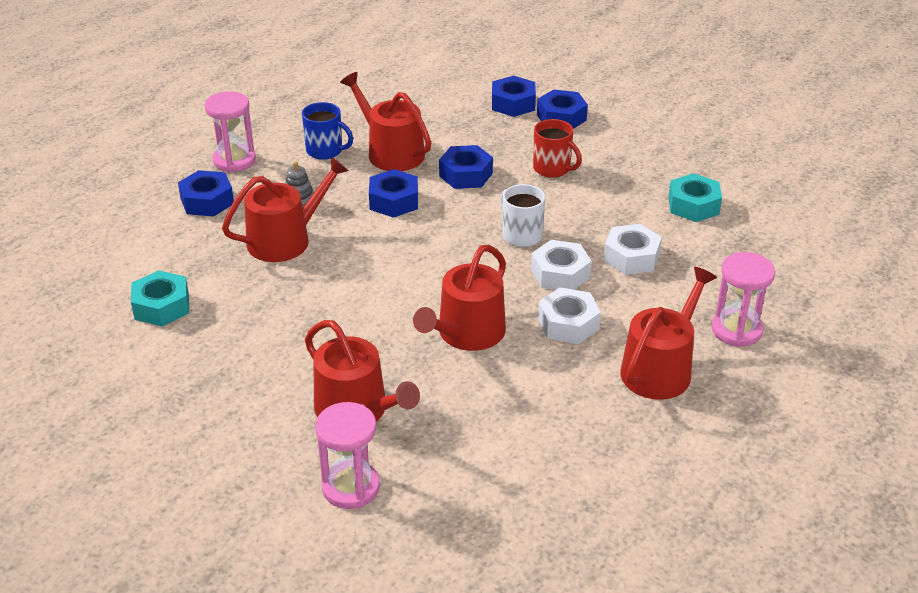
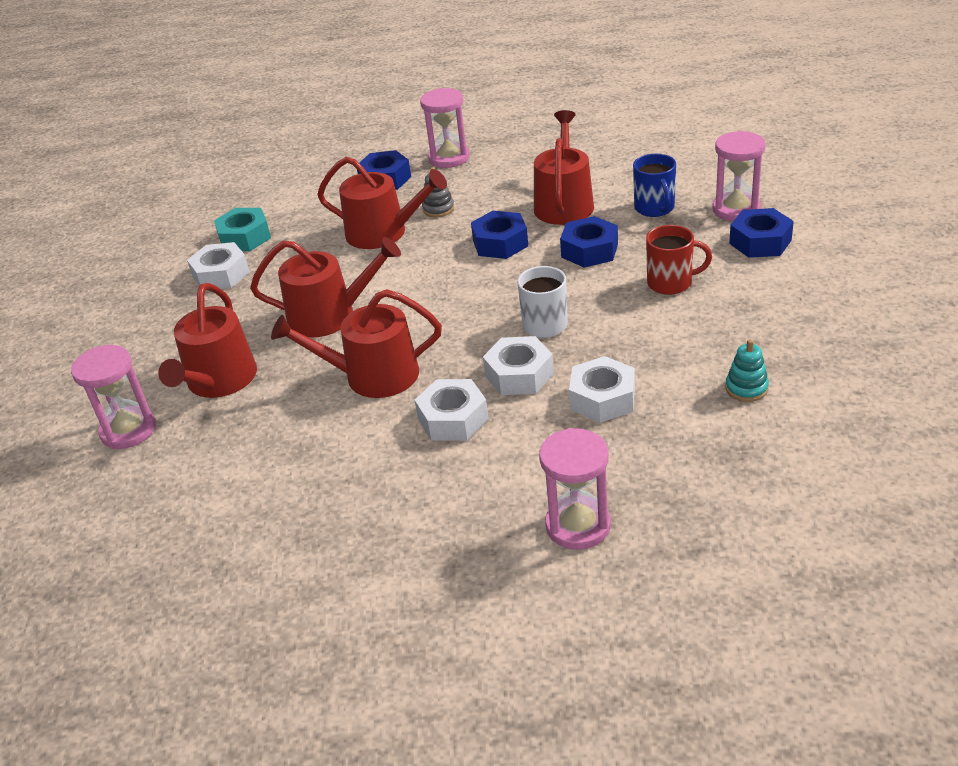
camera: 55 degrees right, 0 degrees up
(199, 343) = (221, 275): none -> white nut
(325, 151) = (519, 180): blue mug -> blue mug (654, 208)
(513, 103) = (736, 209): blue nut -> pink hourglass
(552, 169) = (671, 283): red mug -> red mug turned 90 degrees counterclockwise
(660, 369) = (454, 508): red watering can -> red watering can (330, 315)
(693, 205) = (746, 388): turquoise nut -> turquoise stacking toy

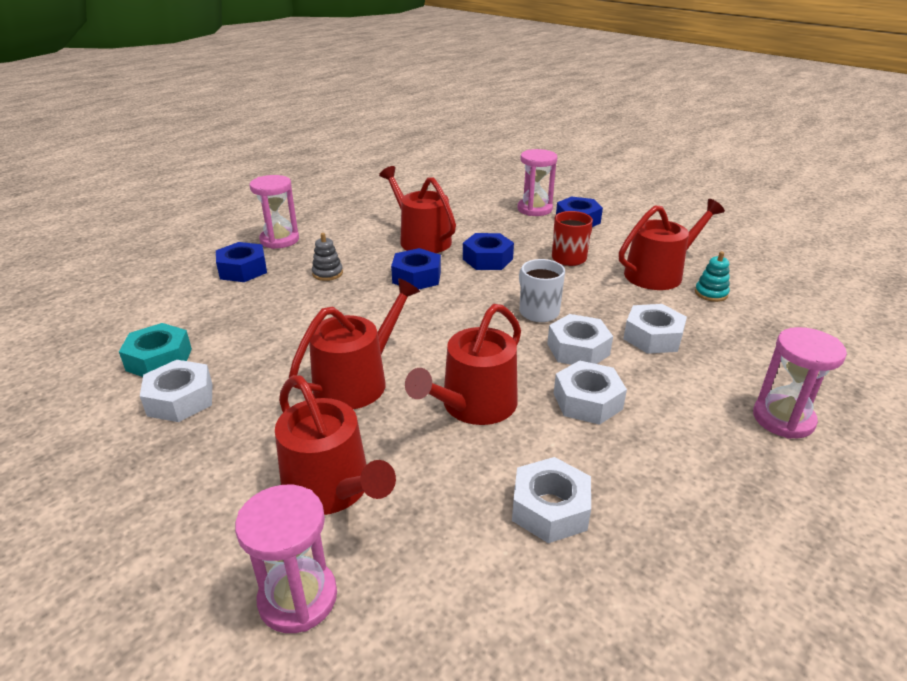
camera: 50 degrees left, 5 degrees down
(308, 471) = (550, 509): none -> white nut
(383, 233) = (305, 304): red watering can -> red watering can (659, 273)
(654, 208) = (486, 223): blue mug -> none

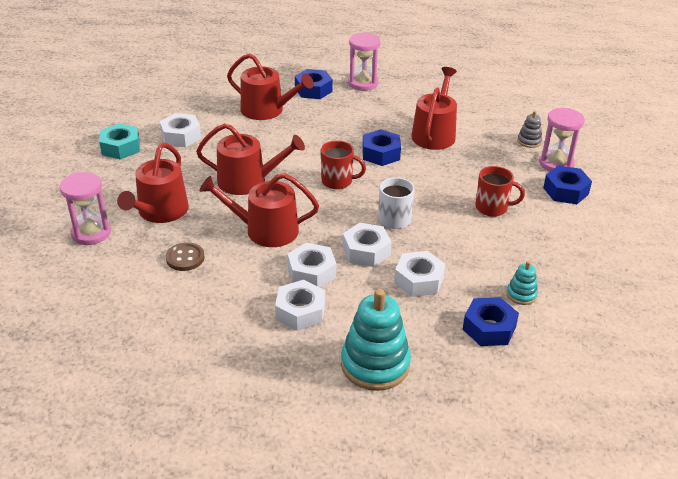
camera: 55 degrees right, 5 degrees up
(159, 359) = (204, 112): turquoise nut -> turquoise nut (121, 147)
(327, 273) = (344, 119): grey stacking toy -> grey stacking toy (529, 141)
(434, 319) = (338, 181): none -> red mug
(467, 503) = (185, 258): none -> brown button
(487, 259) = (442, 172): blue nut -> blue nut (489, 328)
(550, 509) = (204, 287): white nut -> white nut (300, 311)
(659, 273) = (522, 259): red watering can -> red watering can (267, 110)
(783, 419) = (375, 364): pink hourglass -> turquoise stacking toy

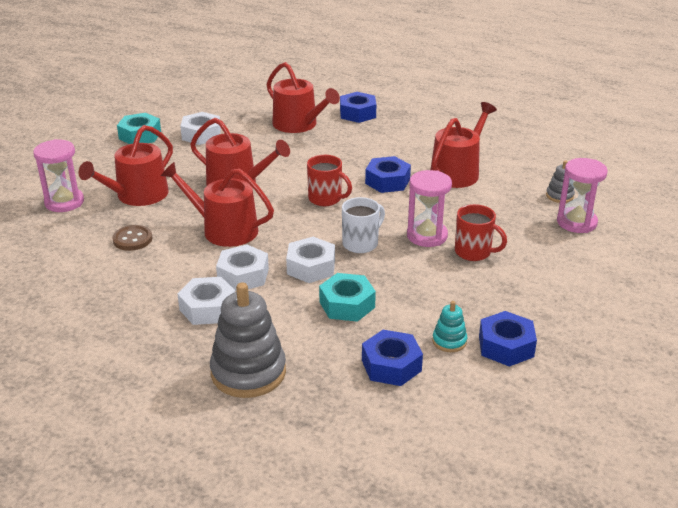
camera: 20 degrees right, 5 degrees down
(363, 83) = (413, 115): pink hourglass -> pink hourglass (427, 236)
(375, 364) = (248, 372): turquoise stacking toy -> grey stacking toy
(418, 280) = (347, 304): white nut -> turquoise nut
(565, 191) = (569, 251): blue nut -> blue nut (506, 346)

